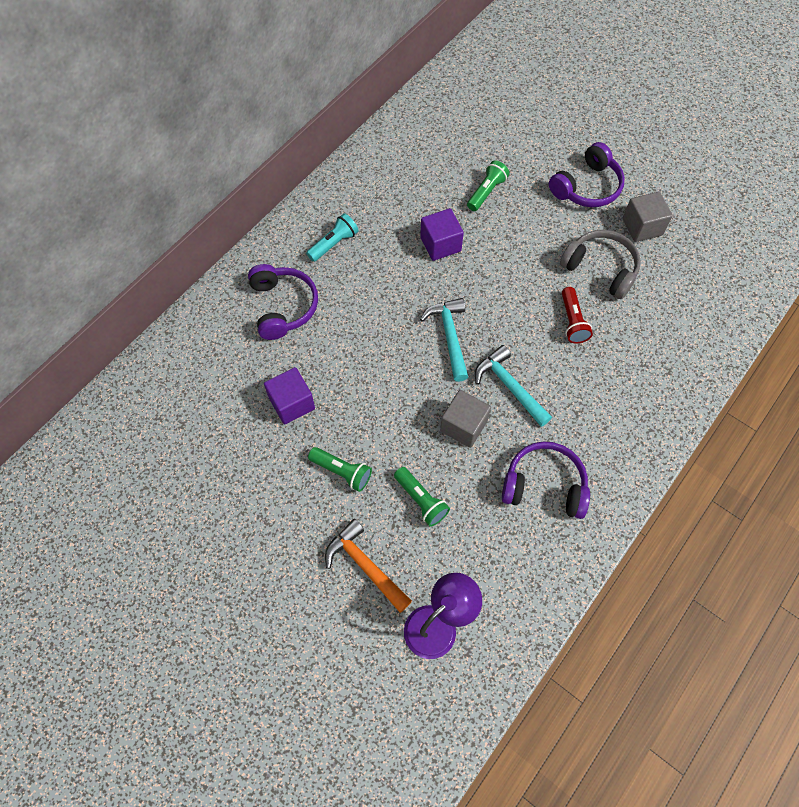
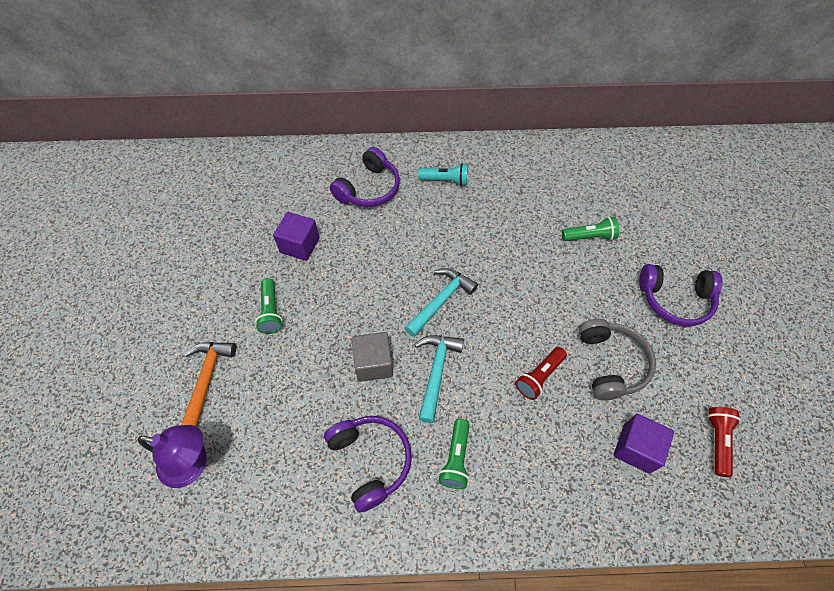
camera: 50 degrees right, 5 degrees down
(421, 500) = (287, 379): green flashlight -> green flashlight (456, 458)
(440, 244) = (512, 240): purple cube -> purple cube (636, 448)
(642, 227) = (686, 367): grey cube -> none
(705, 256) = (717, 441): none -> red flashlight

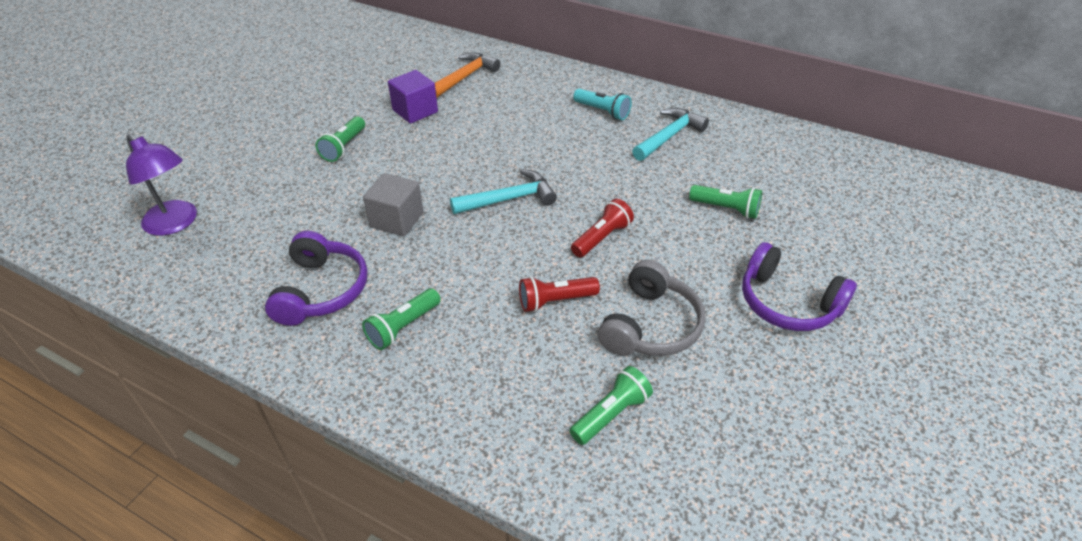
camera: 30 degrees right, 15 degrees down
(207, 379) = (246, 171): orange hammer -> orange hammer (465, 77)
(369, 189) = (519, 93): purple headphones -> none
(436, 372) = (451, 251): turquoise hammer -> turquoise hammer (669, 136)
(636, 448) = (611, 414): purple cube -> green flashlight
(717, 441) = (725, 458): red flashlight -> red flashlight (602, 238)

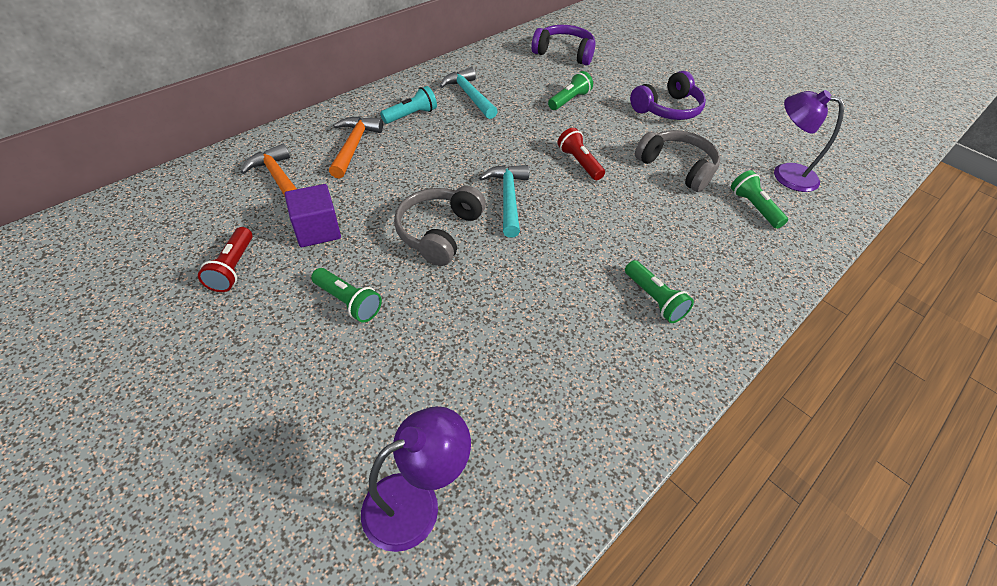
camera: 75 degrees left, 5 degrees up
(322, 290) = (591, 353): purple headphones -> purple headphones (564, 53)
(397, 220) = (505, 278): grey cube -> none
(440, 169) = (439, 232): none -> grey headphones
(531, 96) = (354, 146): none -> orange hammer
(555, 301) = (643, 204): red flashlight -> red flashlight (233, 268)
(719, 455) = (785, 174): none -> purple lamp

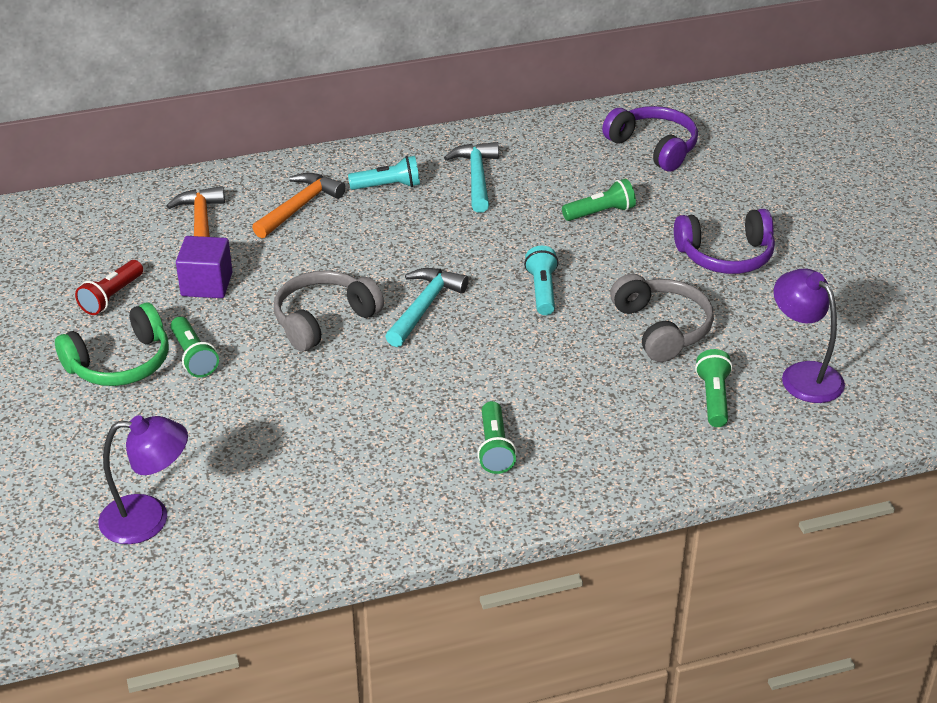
camera: 30 degrees right, 10 degrees down
(280, 332) = (120, 363): none -> green headphones
(579, 163) = (542, 291): red flashlight -> turquoise flashlight

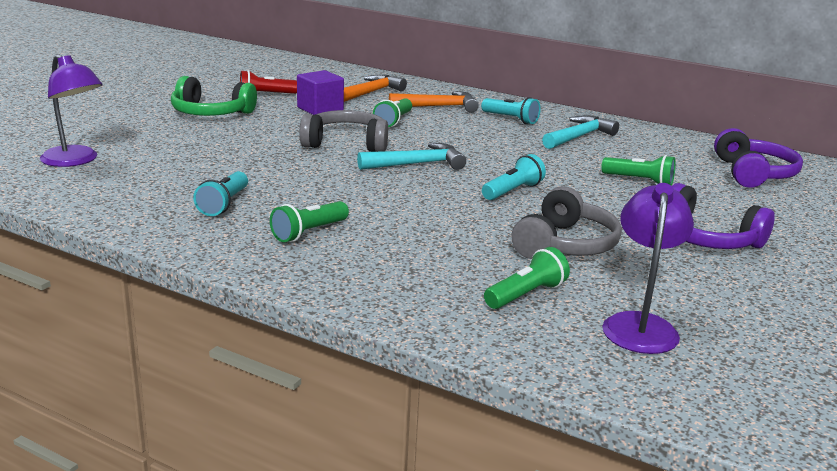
camera: 45 degrees right, 15 degrees down
(193, 357) = (247, 126): green flashlight -> green flashlight (393, 121)
(379, 468) = (224, 204): none -> turquoise flashlight

